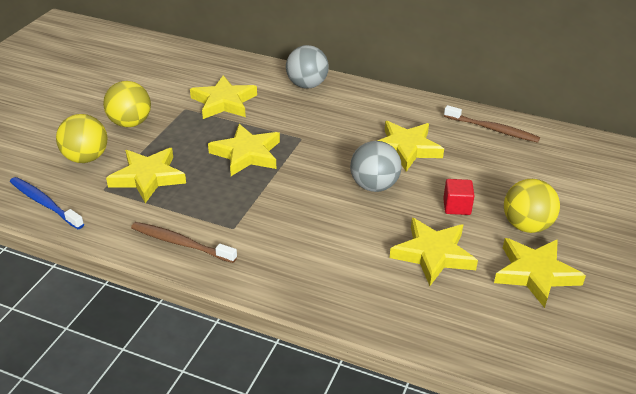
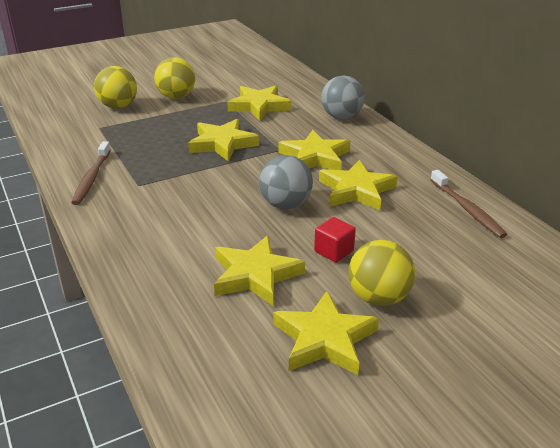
camera: 40 degrees right, 5 degrees down
(44, 203) = (56, 121): blue toothbrush -> none
(148, 177) = (135, 132): yellow star -> yellow star (315, 157)
(180, 243) = (91, 178): brown toothbrush -> brown toothbrush turned 150 degrees counterclockwise

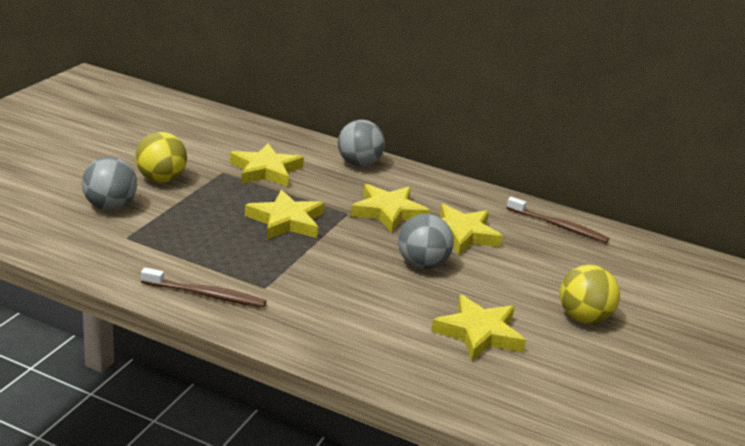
camera: 40 degrees left, 5 degrees down
(91, 178) = (206, 295): brown toothbrush -> brown toothbrush turned 45 degrees counterclockwise
(118, 106) = (110, 206): yellow ball -> grey ball
(324, 339) = (587, 362): yellow star -> none
(334, 251) = (510, 293): red cube -> none

